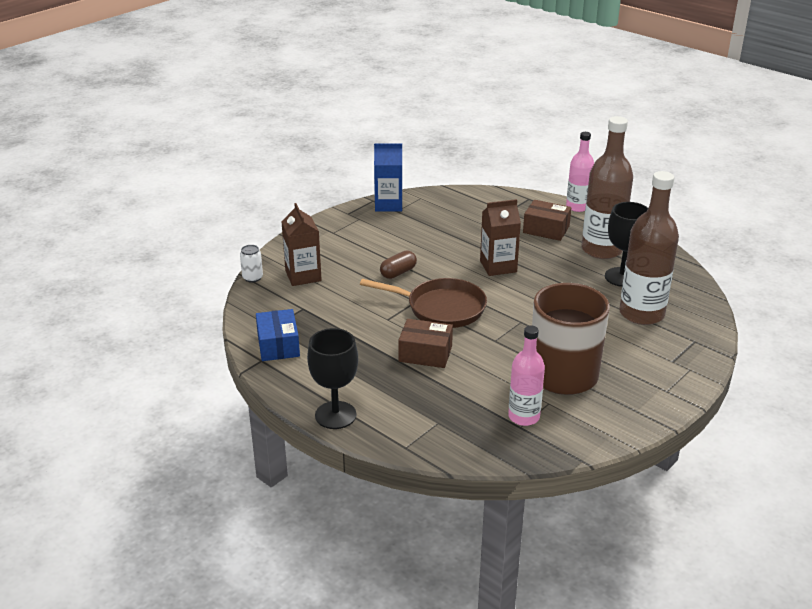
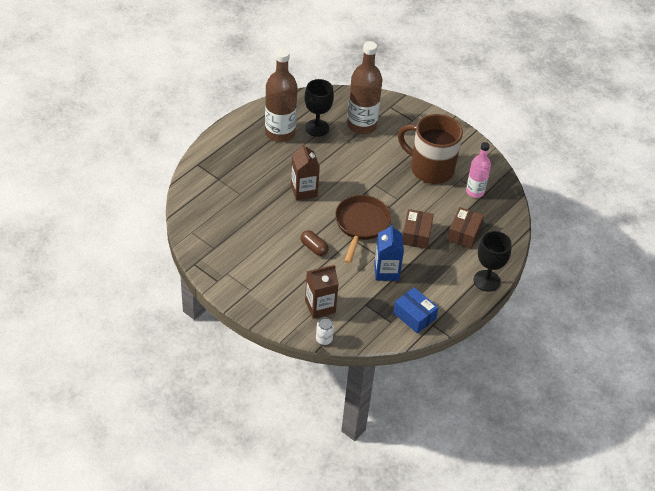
camera: 95 degrees left, 15 degrees up
(278, 345) = (414, 316): blue box -> blue box turned 60 degrees clockwise
(388, 205) = (204, 253): blue carton -> blue carton (386, 271)
(546, 229) = (249, 159): brown box -> brown box (464, 233)
(577, 207) = (213, 137): pink bottle -> none

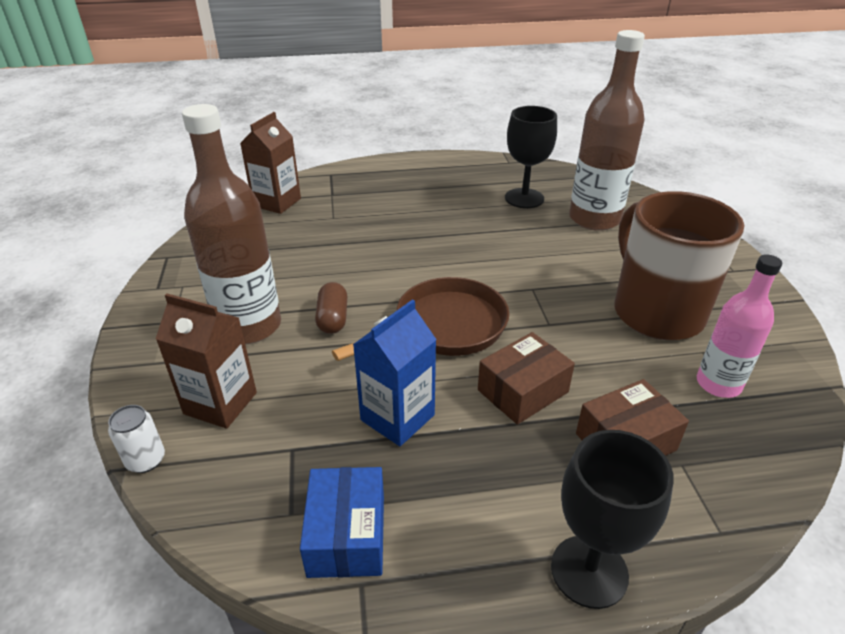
camera: 45 degrees right, 10 degrees down
(280, 133) = (468, 185): brown bottle -> brown bottle (249, 326)
(304, 190) = (417, 249): brown carton -> brown carton (277, 202)

